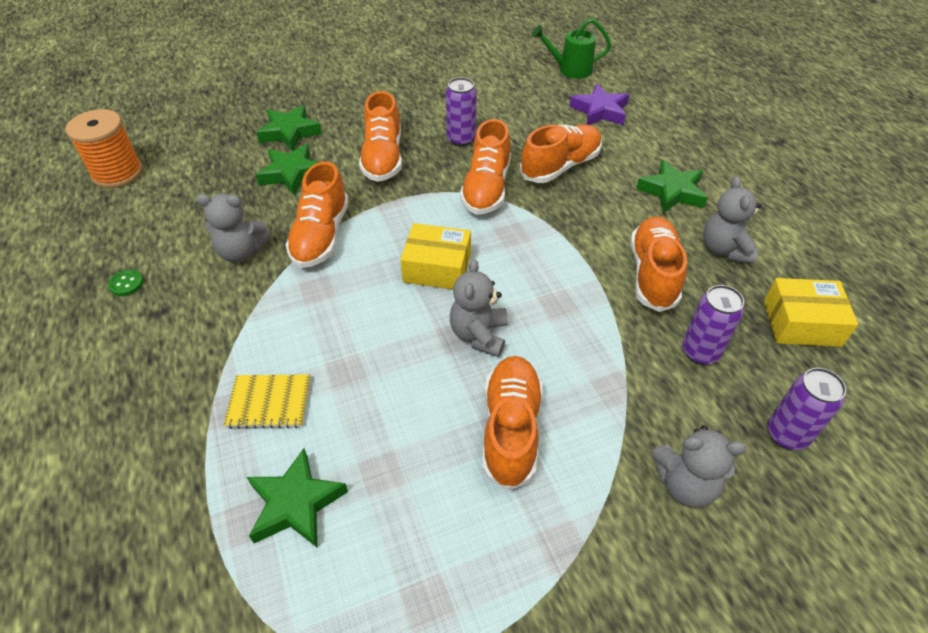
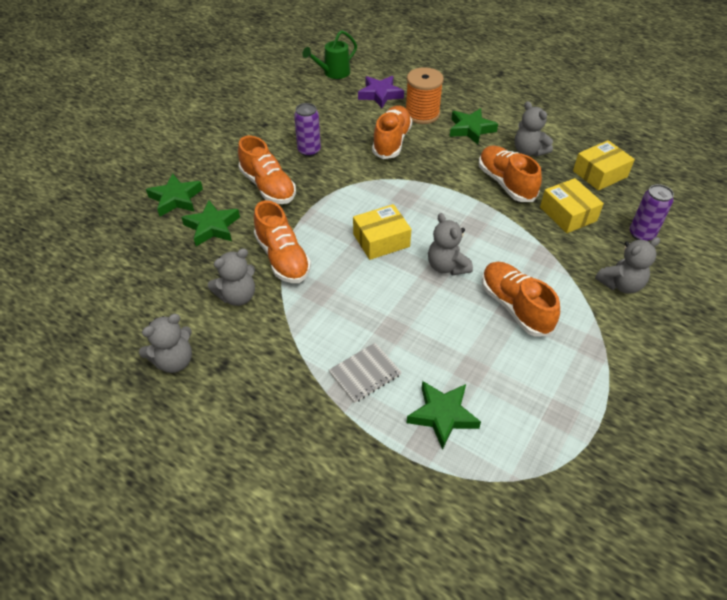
camera: 35 degrees left, 0 degrees up
(117, 173) = (64, 291): orange spool -> orange spool (422, 114)
(126, 284) = (174, 361): green button -> grey teddy bear
(269, 402) = (365, 373): yellow notebook -> grey notebook
(486, 188) = (360, 176): orange shoe -> none
(700, 352) = (568, 214): purple can -> yellow box

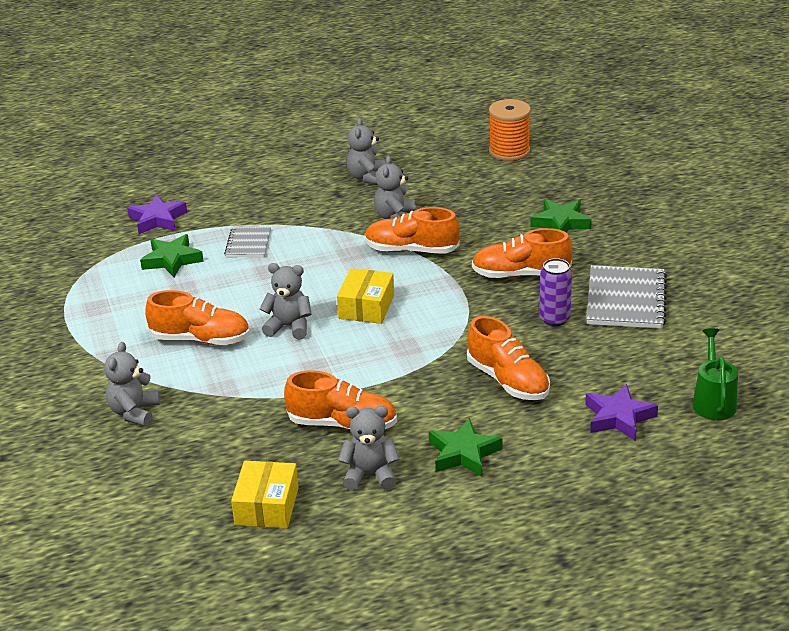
camera: 130 degrees right, 15 degrees down
(212, 227) = (496, 229): green star -> none
(259, 132) = (626, 300): none -> grey notebook
(390, 493) = (157, 219): none -> purple star
(422, 114) = (538, 430): orange spool -> orange spool (509, 151)
(568, 214) = (247, 438): yellow box -> none
(641, 234) = (158, 470): purple can -> none

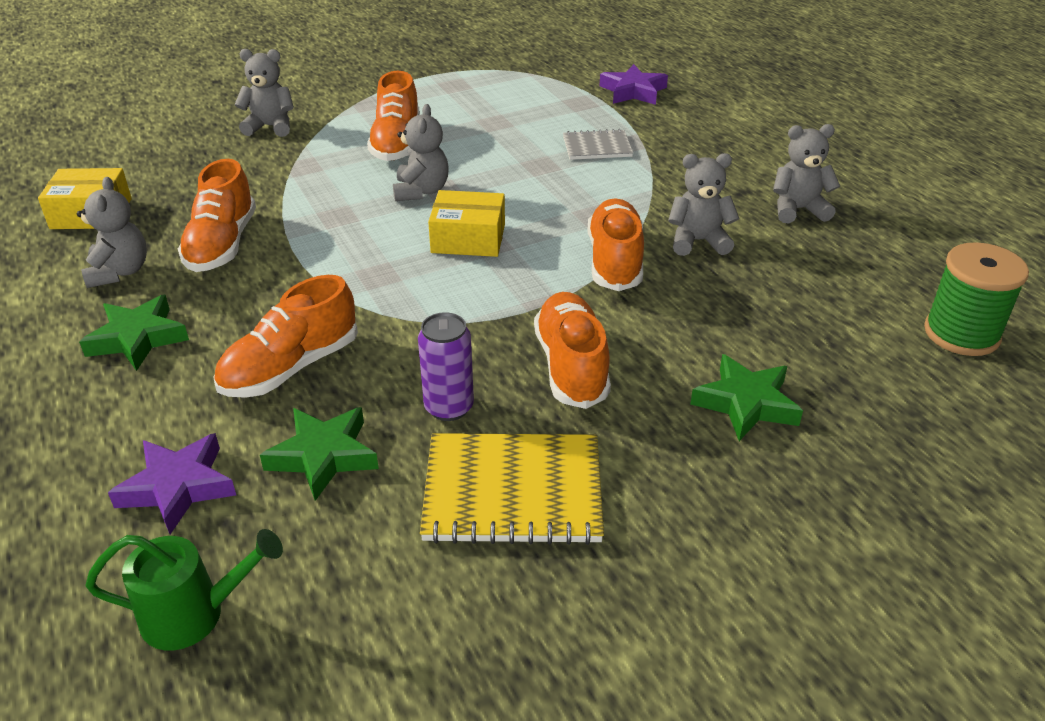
camera: 80 degrees right, 5 degrees up
(172, 260) = (551, 109): green star -> green star (323, 456)
(509, 151) = (961, 333): orange spool -> green spool
(626, 300) = (513, 492): grey notebook -> yellow notebook

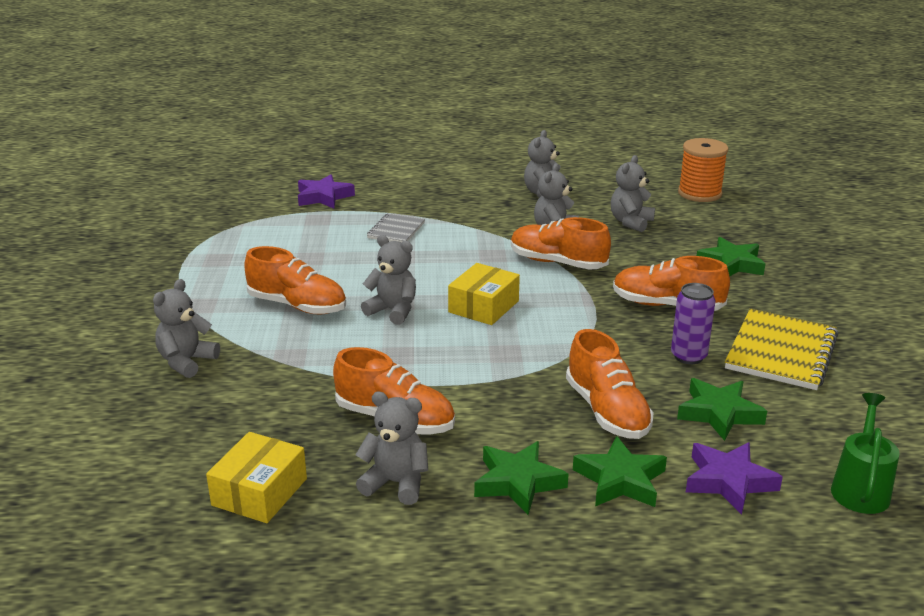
camera: 65 degrees left, 10 degrees down
(159, 403) = (620, 480): none -> green star
(788, 291) = (630, 222): none -> grey teddy bear
(961, 333) = (699, 193): green spool -> orange spool

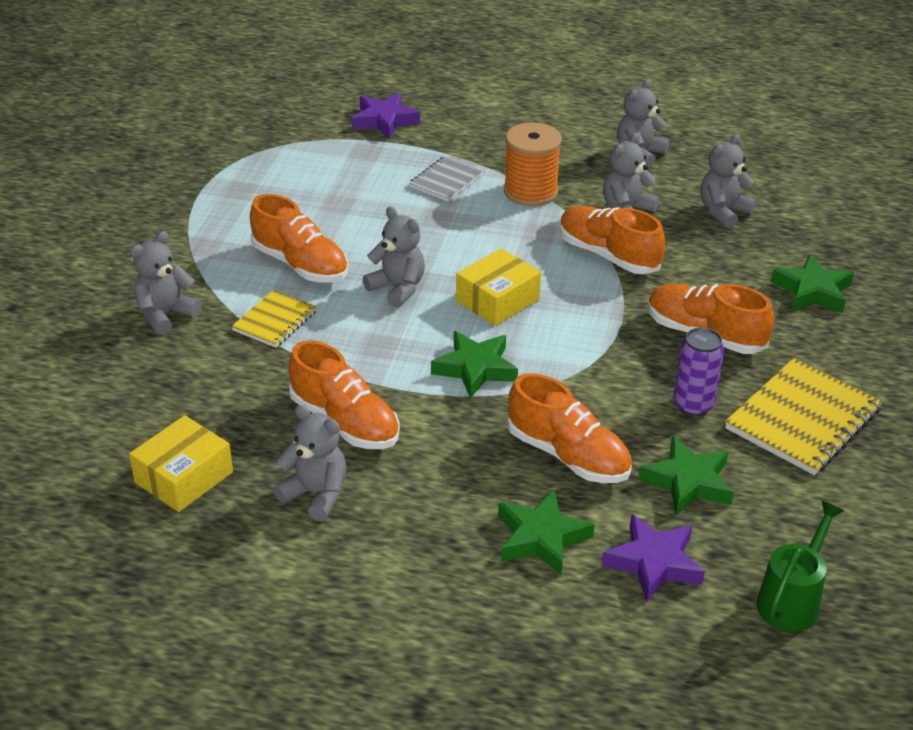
camera: 15 degrees right, 10 degrees up
(293, 351) = (275, 321): none -> yellow notebook
(518, 482) = (436, 518): green star -> green star (475, 369)
(607, 411) = (568, 455): orange shoe -> orange shoe turned 45 degrees counterclockwise
(699, 193) = (831, 182): orange spool -> orange spool (530, 192)

